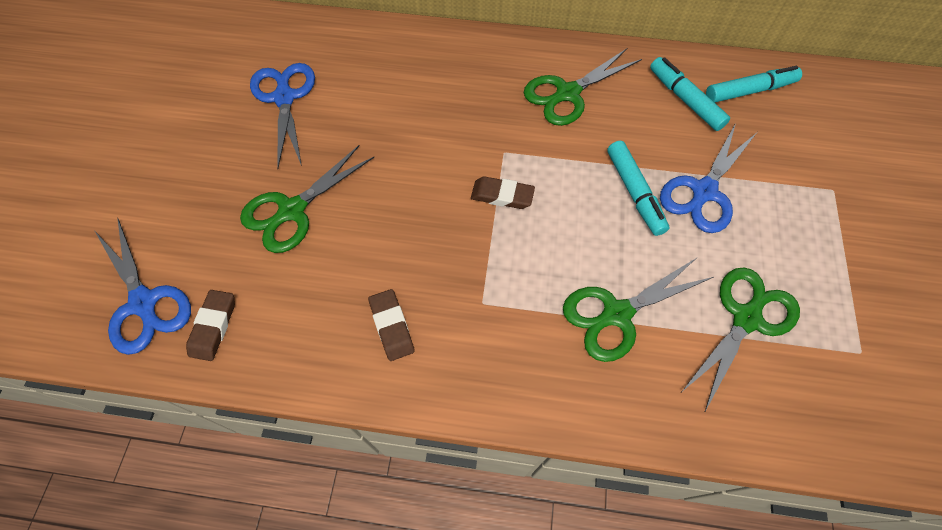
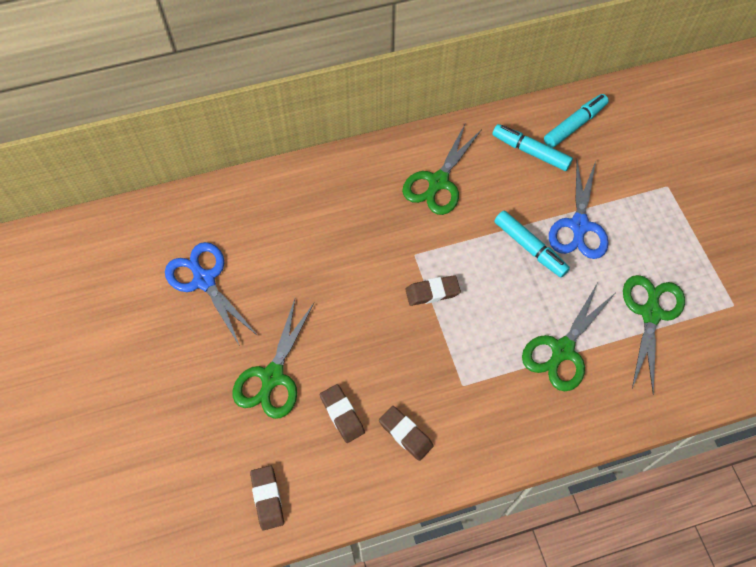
camera: 25 degrees left, 0 degrees up
(144, 303) = (198, 506): blue scissors -> none
(338, 277) = (342, 414): none -> brown eraser

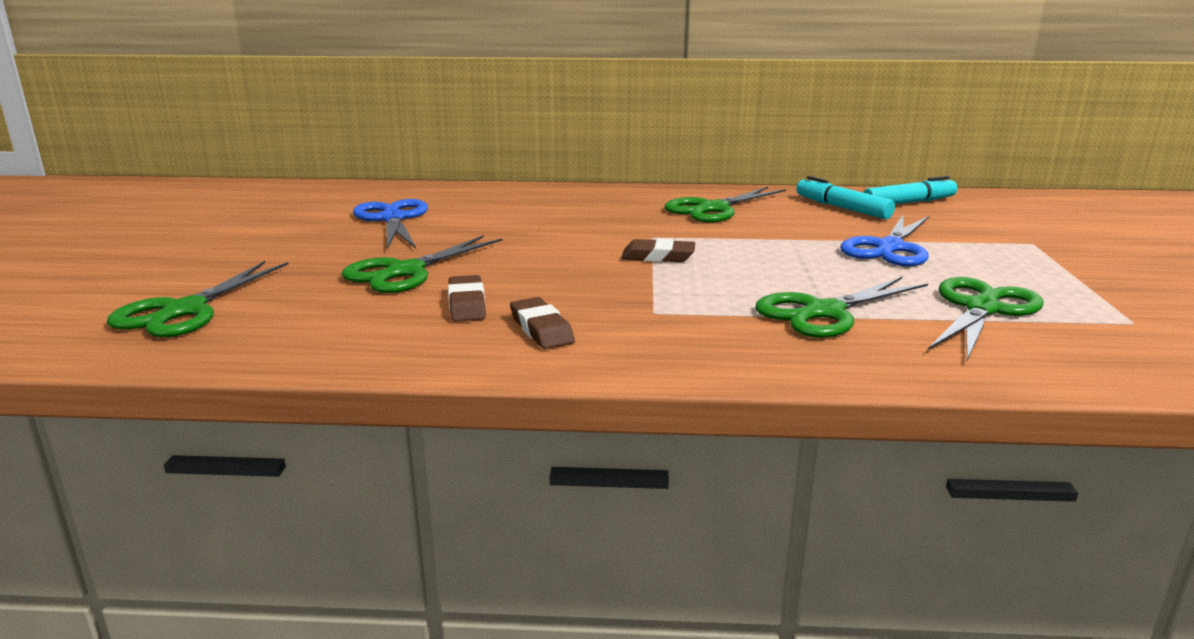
camera: 20 degrees right, 40 degrees down
(162, 490) = (184, 311): none -> green scissors
(267, 498) = (303, 338): brown eraser -> none
(529, 248) = (811, 251): turquoise marker -> none

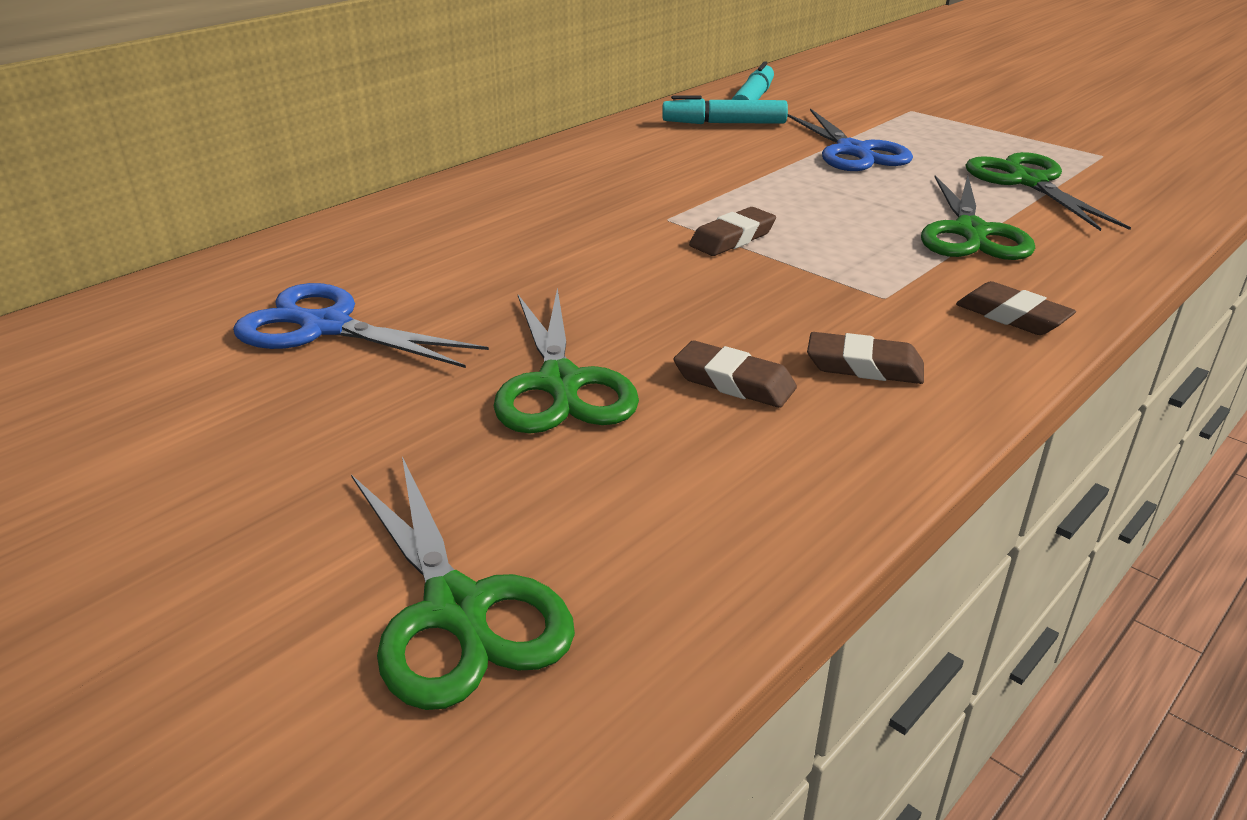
camera: 50 degrees left, 10 degrees up
(699, 354) = (1012, 316): none -> brown eraser
(713, 209) = (631, 165): green scissors -> none

